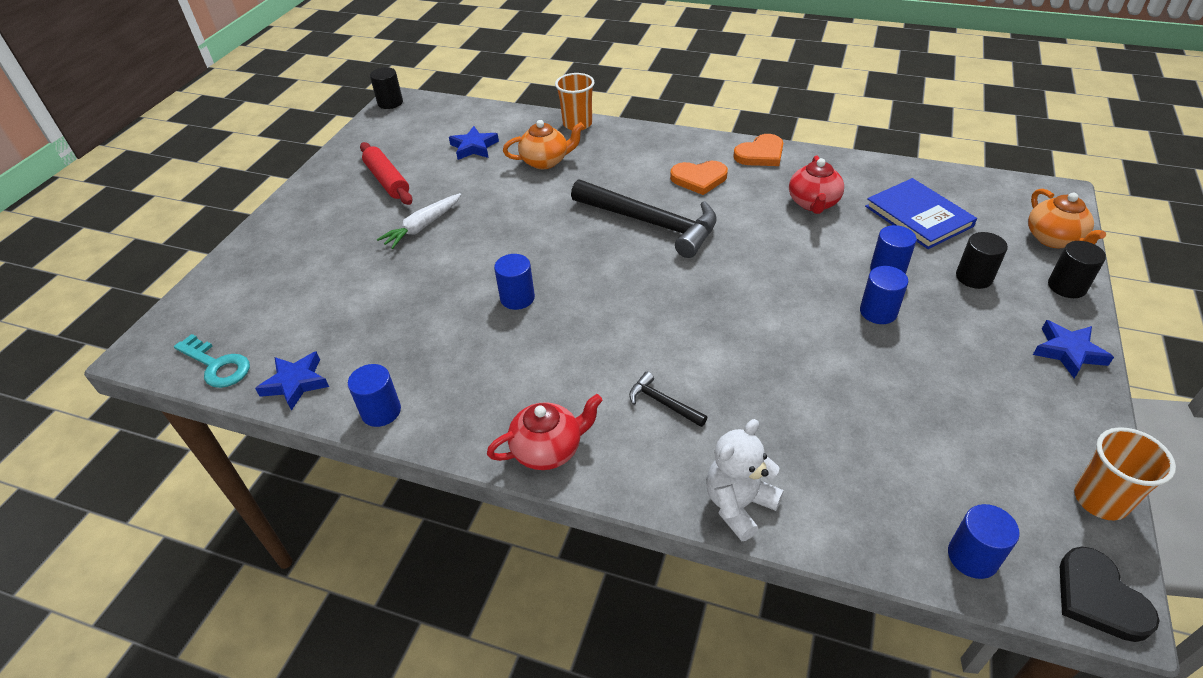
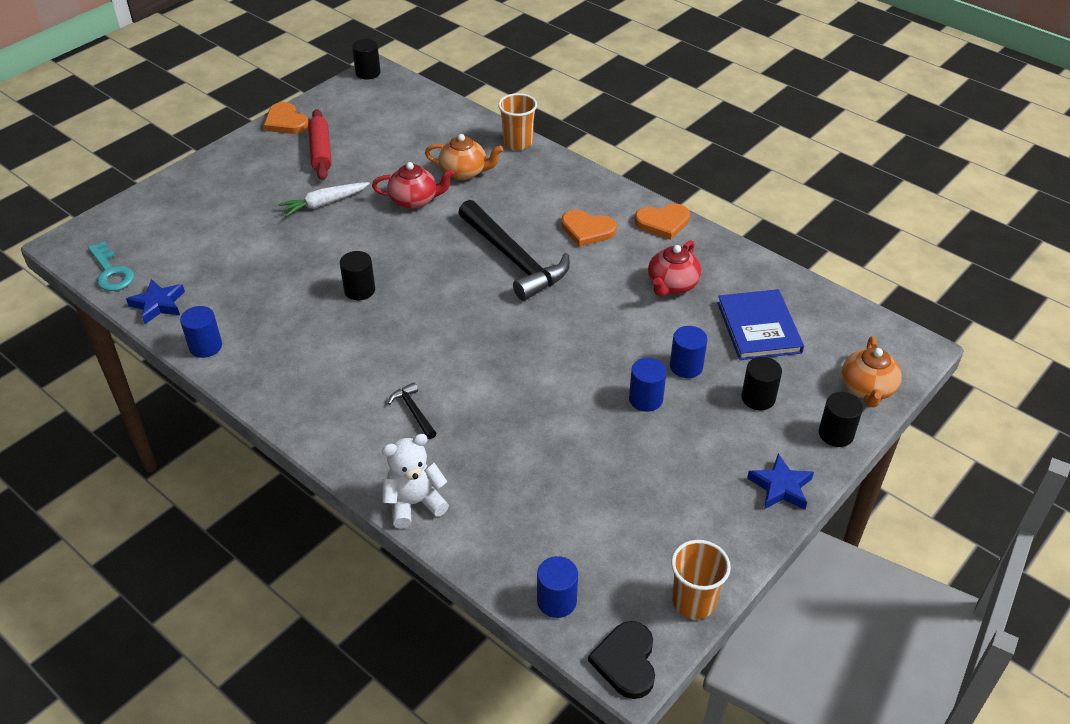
camera: 20 degrees right, 0 degrees up
(333, 164) = (286, 122): none -> orange heart
(474, 147) = (412, 140): blue star -> none
(517, 298) = (359, 290): blue cylinder -> black cylinder
(548, 449) = (305, 416): red teapot -> red teapot (414, 200)

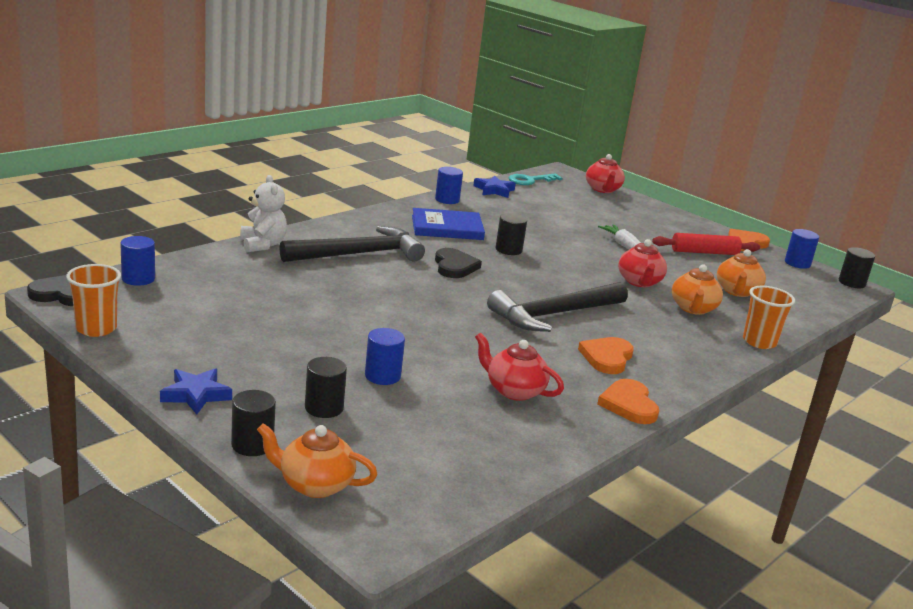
camera: 90 degrees right, 20 degrees down
(134, 211) = (603, 189): none -> red teapot
(413, 411) = (359, 254): black hammer -> black hammer, size x2.34
(414, 142) = (737, 291): none -> orange teapot
(421, 331) = (454, 266): none -> black heart
(645, 399) = (342, 347): blue cylinder -> blue cylinder (797, 263)
(759, 327) = (437, 431): blue book -> blue book (447, 227)

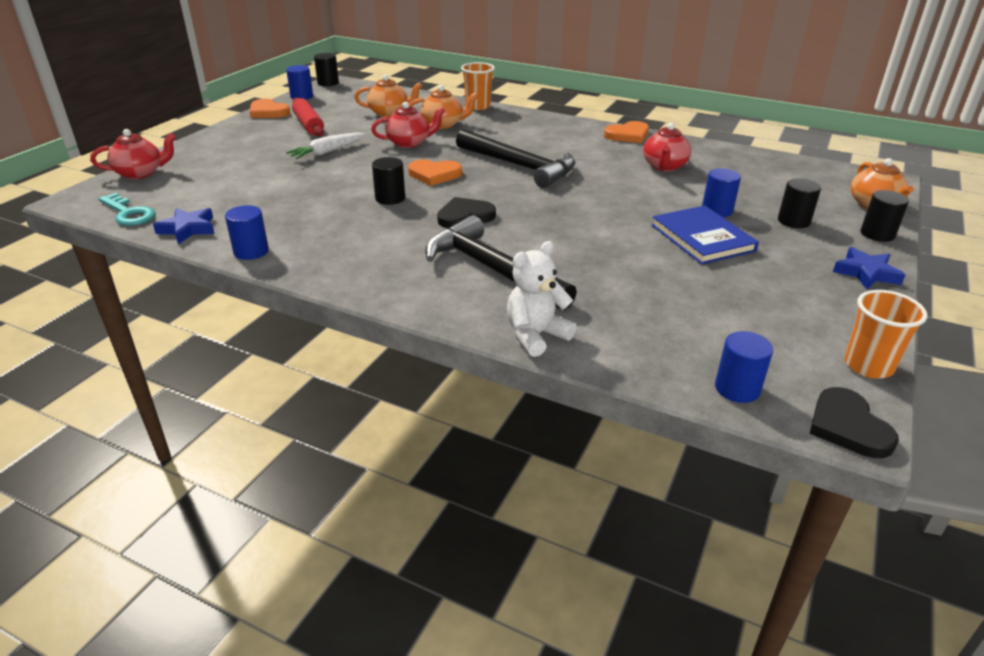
camera: 105 degrees left, 10 degrees up
(447, 227) = (355, 236): blue book -> blue book (702, 238)
(607, 357) = (570, 144): orange heart -> orange heart (434, 174)

